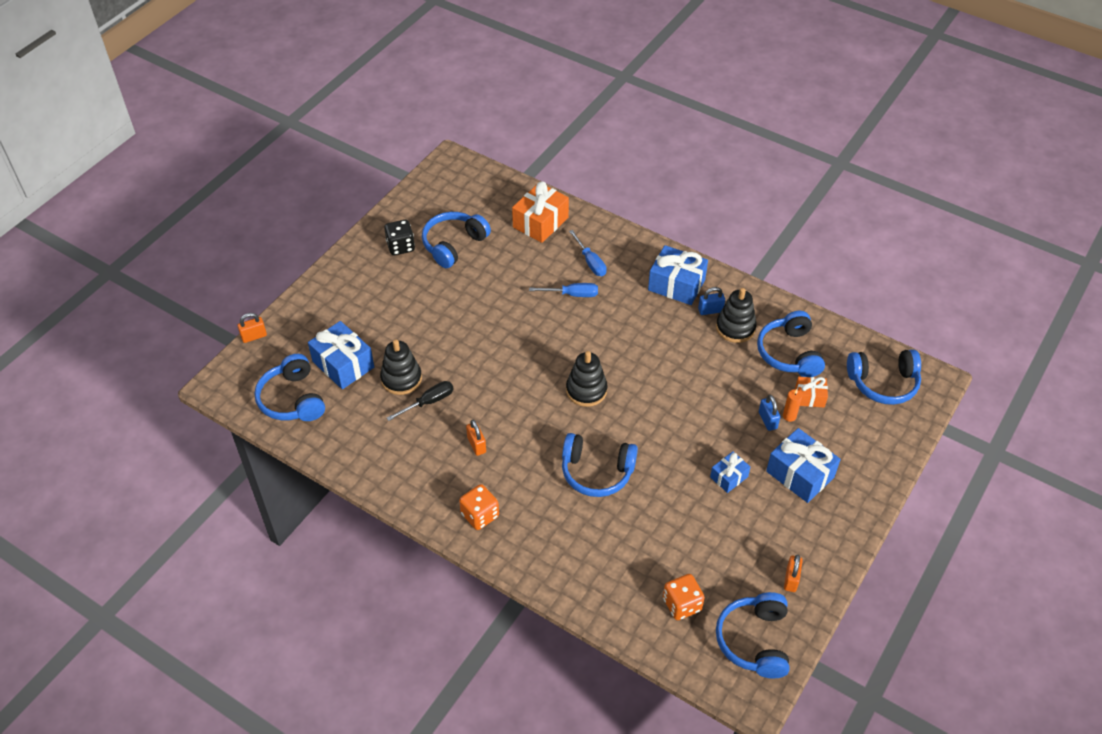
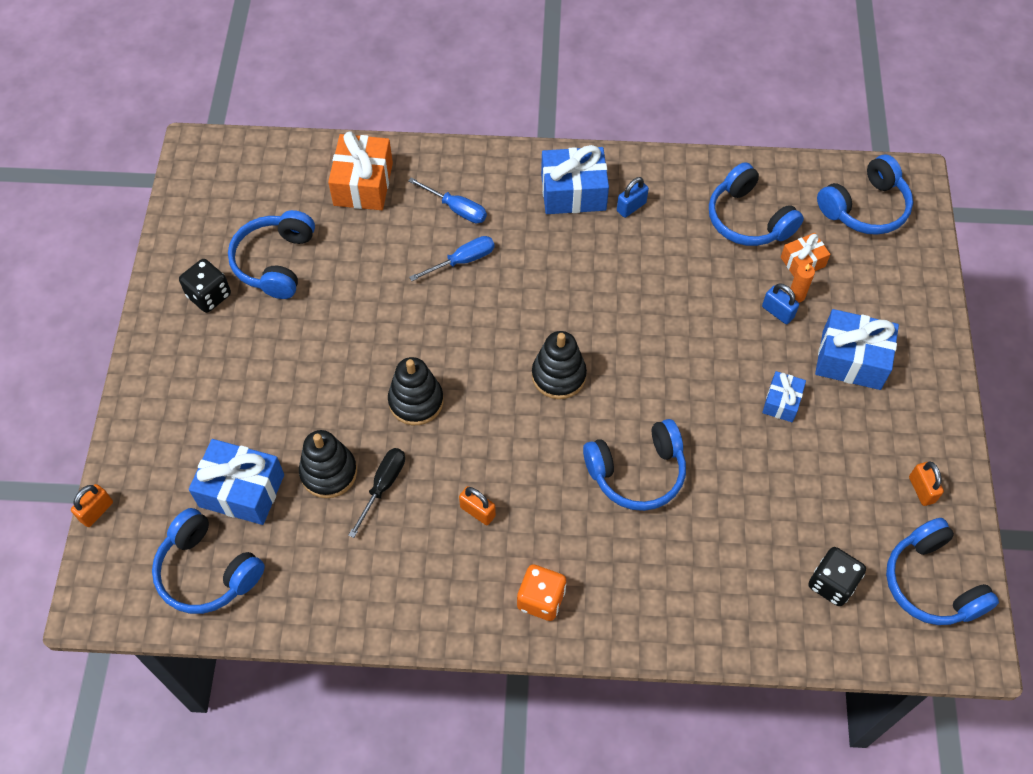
camera: 30 degrees left, 10 degrees up
(682, 604) = (832, 583): orange dice -> black dice
(735, 328) = (672, 215): black stacking toy -> black stacking toy (416, 401)

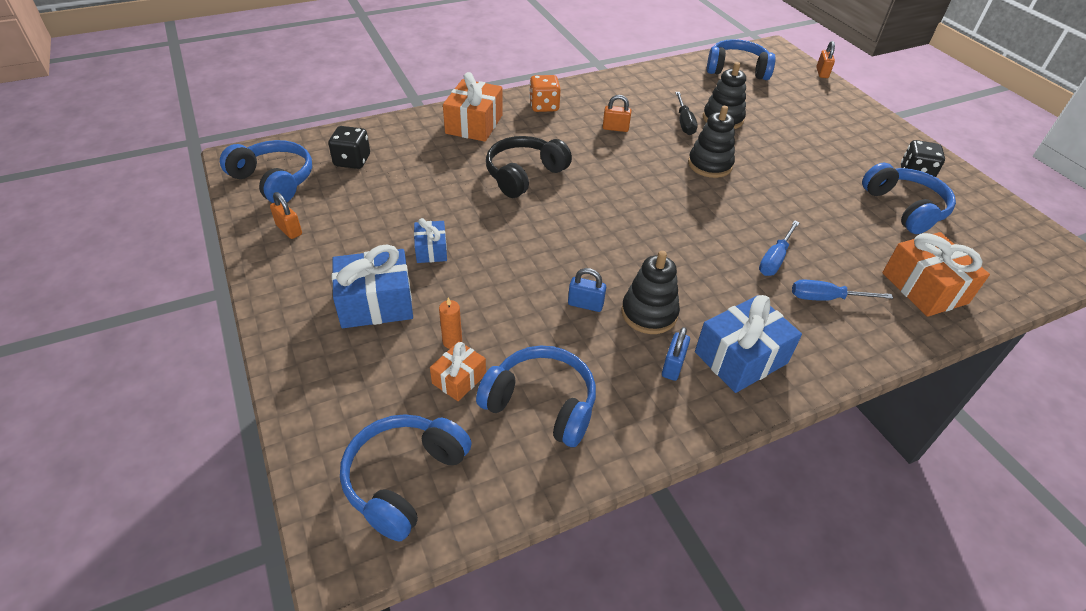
camera: 150 degrees right, 15 degrees down
(242, 490) = (761, 99): blue gift -> none
(558, 375) = (625, 209): black stacking toy -> black stacking toy (649, 313)
(637, 472) = (524, 175): blue headphones -> black headphones
(654, 597) = (474, 124): none -> orange gift
(777, 312) = (465, 319): blue padlock -> blue padlock (585, 304)

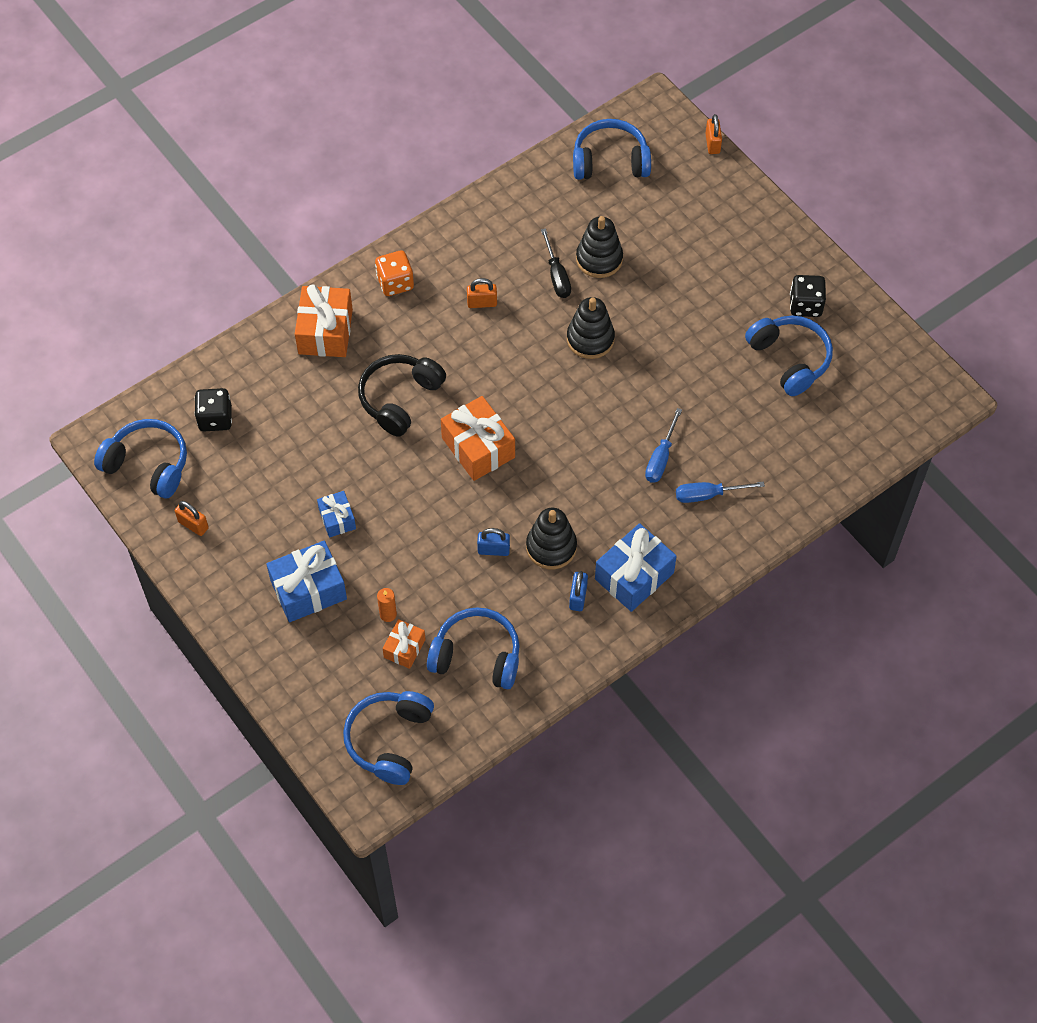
camera: 10 degrees left, 15 degrees up
(924, 288) = (797, 462): orange gift -> orange gift (478, 447)

